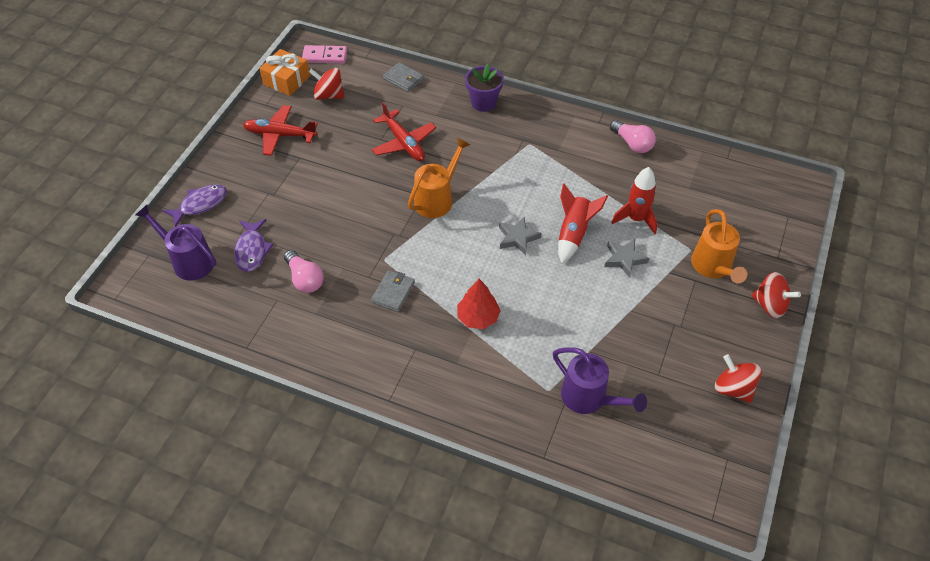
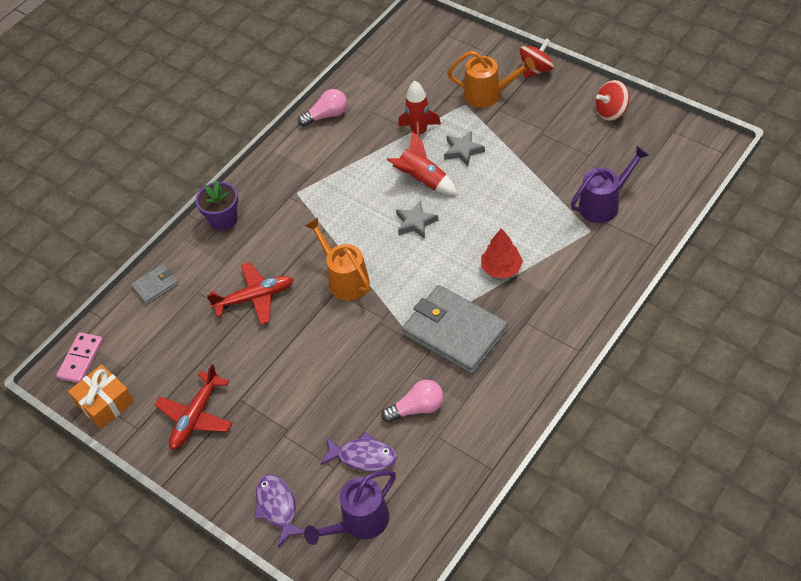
camera: 70 degrees left, 0 degrees up
(329, 95) = (150, 361): red spinning top -> none
(393, 292) = (454, 332): grey wallet -> grey wallet, size x2.10

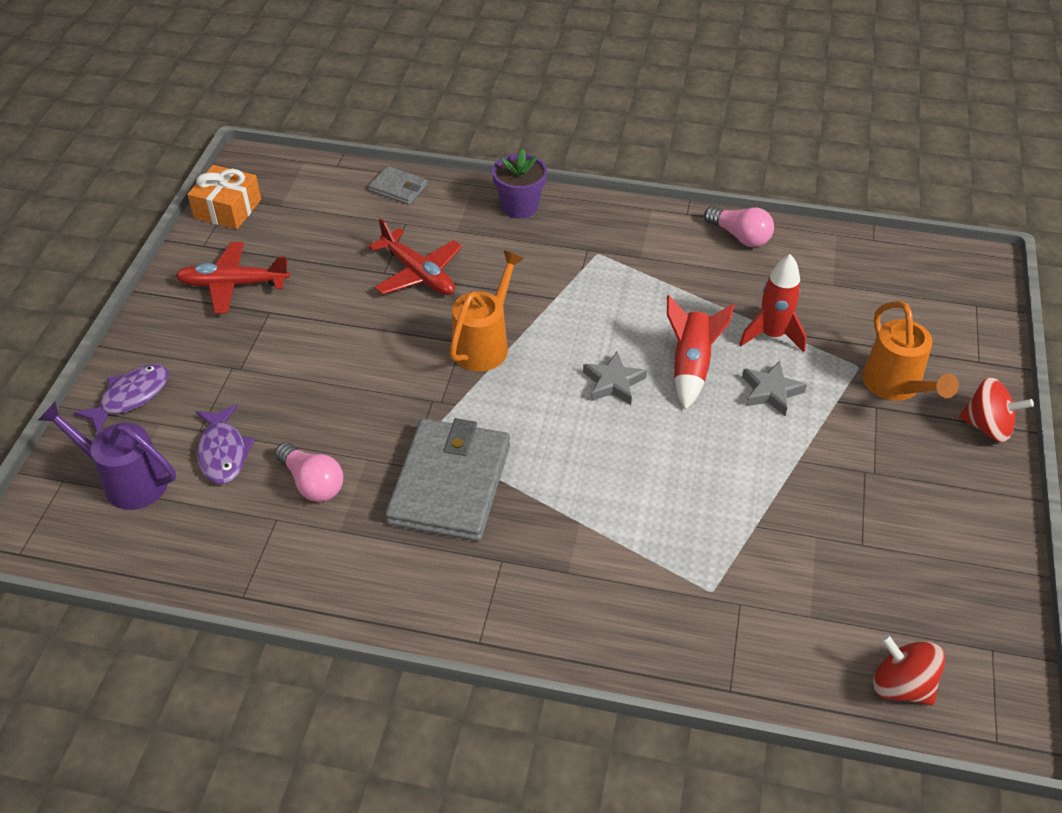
camera: 60 degrees right, 5 degrees down
(81, 359) = (277, 171): pink domino -> none
(501, 268) = (583, 501): red tree -> none
(604, 204) = (774, 594): purple watering can -> none
(611, 112) = (971, 548): red spinning top -> red spinning top (901, 685)

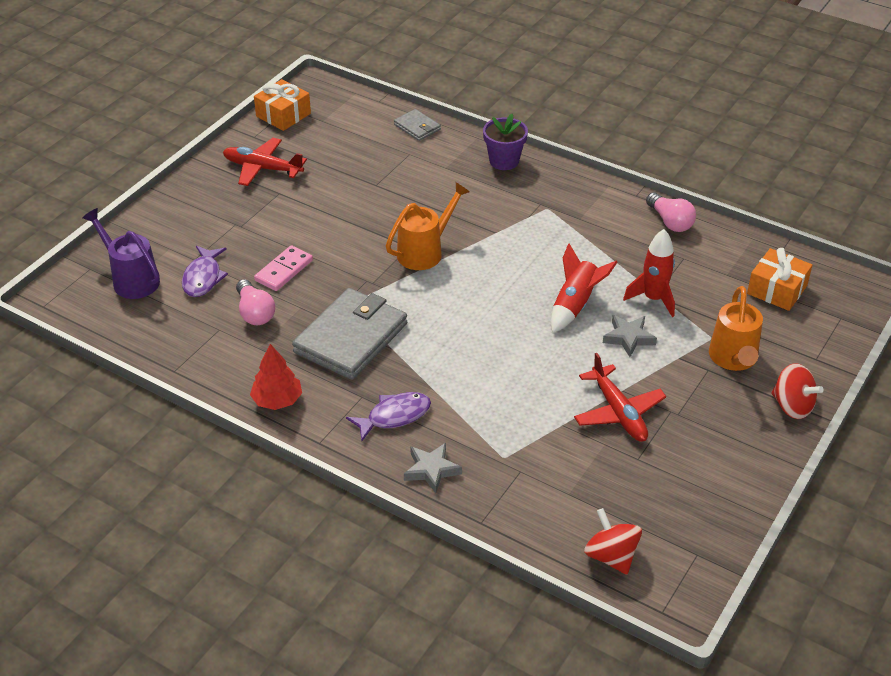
camera: 20 degrees right, 5 degrees down
(131, 397) = (157, 227): purple fish -> purple fish (394, 416)
(323, 415) = (284, 270): none -> pink domino
(398, 598) = (277, 400): none -> red tree
(418, 273) = (401, 191): red plane -> red plane (618, 412)
(613, 383) = (508, 301): grey star -> grey star (431, 470)
(894, 289) = (777, 290): none -> orange gift

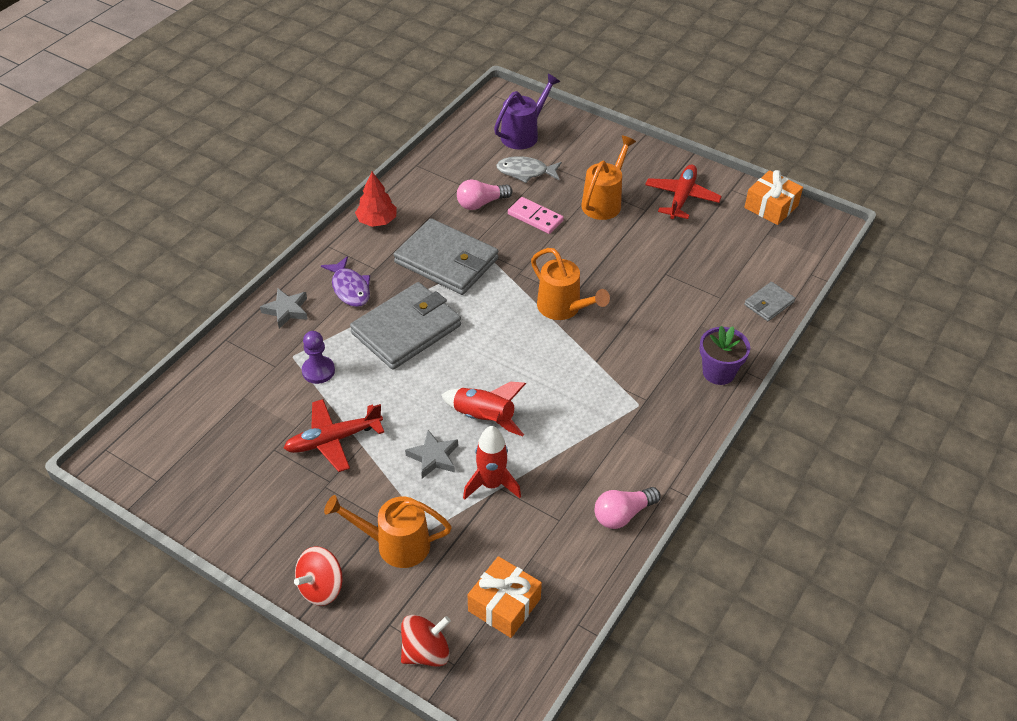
camera: 90 degrees right, 5 degrees up
(203, 278) = (525, 172): purple fish -> grey fish
(263, 220) = (604, 202): none -> orange watering can
(458, 365) = (406, 329): none -> grey wallet
(524, 432) = (318, 371): none -> purple pawn
(611, 556) = (170, 420): red spinning top -> red spinning top (426, 652)

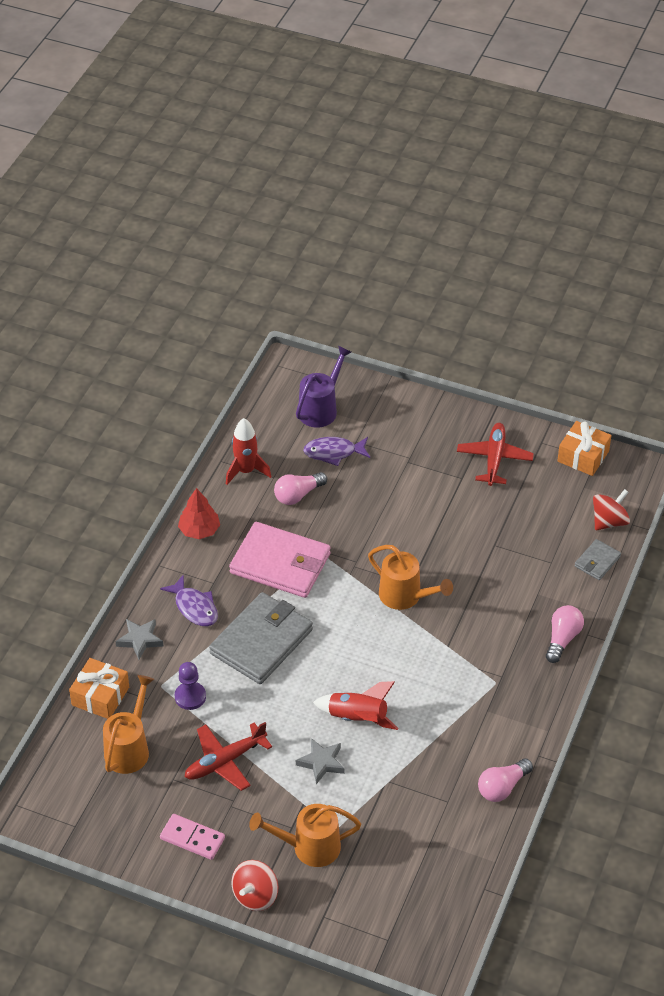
camera: 10 degrees left, 0 degrees up
(426, 652) = (361, 933): red spinning top -> red spinning top (609, 521)
(446, 261) = (280, 563): grey wallet -> pink wallet
(491, 484) = (380, 779): red rocket -> red rocket (246, 471)
(504, 605) = (418, 883): orange gift -> orange gift (100, 696)
(525, 172) = (333, 452): grey fish -> purple fish
(535, 217) = (355, 503): pink domino -> pink domino (192, 838)
(604, 202) = (419, 475): orange watering can -> orange watering can (129, 748)
(718, 372) = (562, 639): purple flower pot -> pink light bulb

